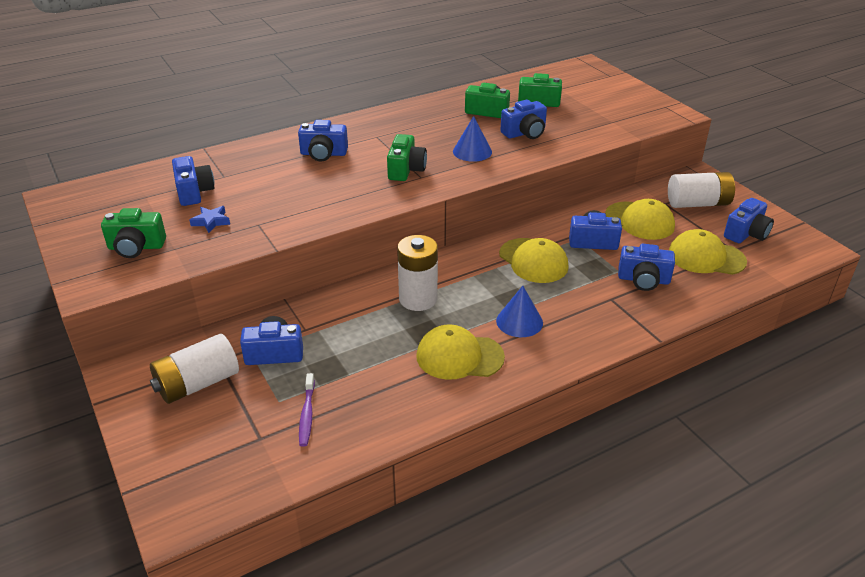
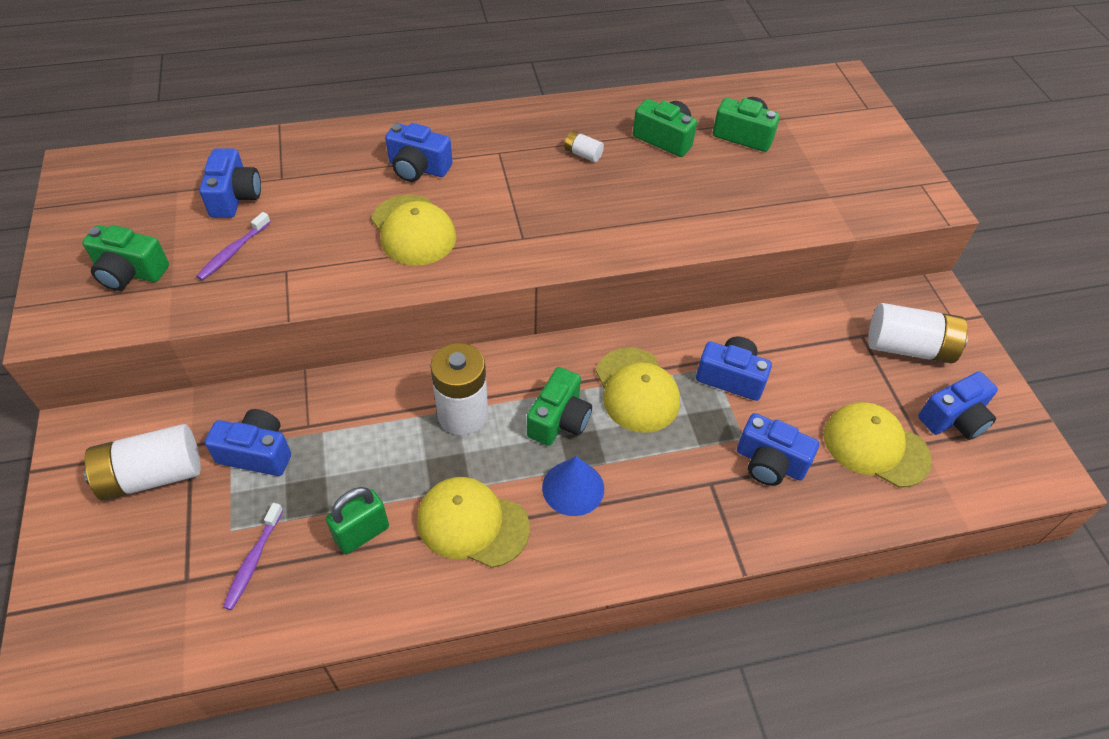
camera: 15 degrees right, 15 degrees up
(211, 221) = (233, 252): blue star -> purple toothbrush
(381, 380) = (362, 533): none -> green padlock
(406, 170) = (509, 220): green camera -> green camera (559, 420)
(436, 128) = (583, 154): none -> white battery
(472, 151) = (610, 208): blue cone -> none
(525, 133) = (697, 190): blue camera -> none
(639, 221) = (812, 358): yellow cap -> yellow cap (413, 230)

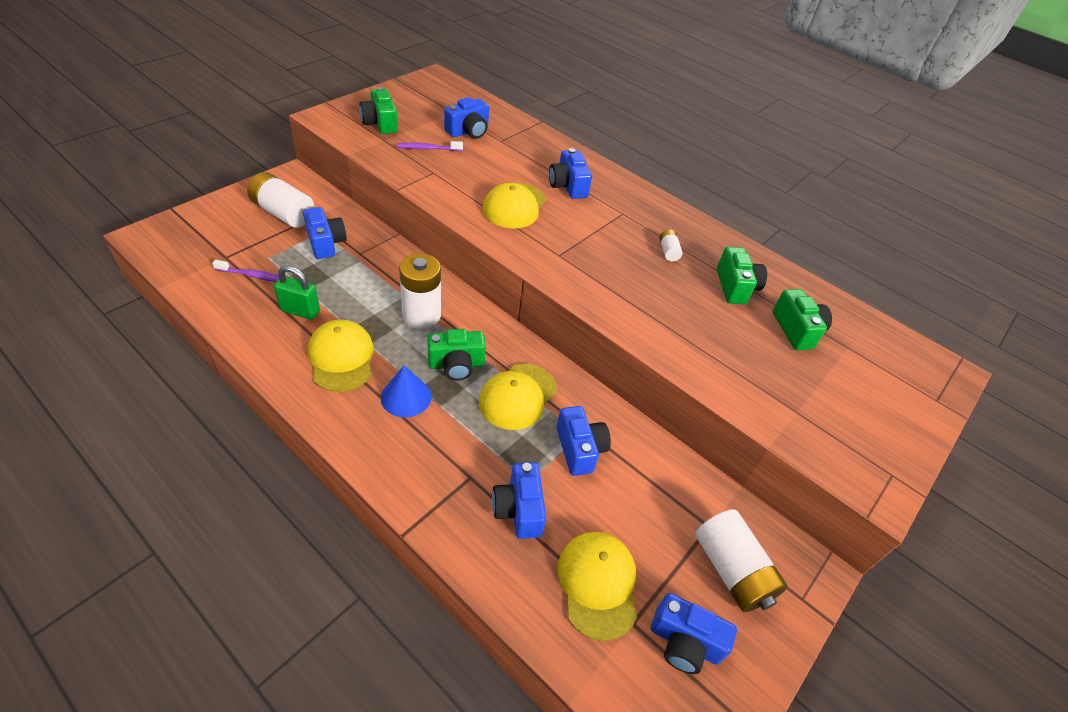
camera: 50 degrees right, 5 degrees down
(253, 561) = (253, 276): purple toothbrush -> purple toothbrush turned 150 degrees counterclockwise

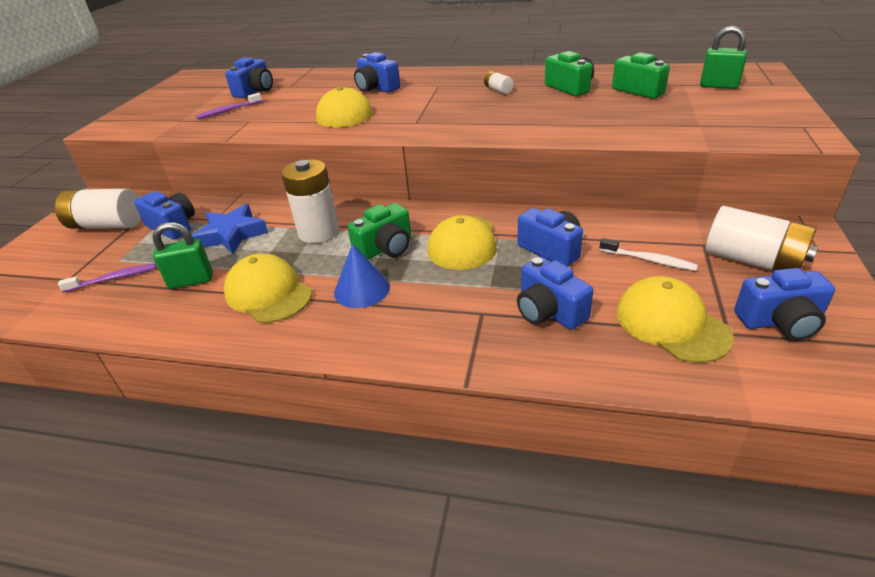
camera: 20 degrees left, 10 degrees down
(359, 278) = (231, 235): none -> blue star
(380, 123) = (165, 113): green camera -> none
(646, 512) = (649, 260): none -> white toothbrush
(879, 370) = (718, 86): none -> green padlock

